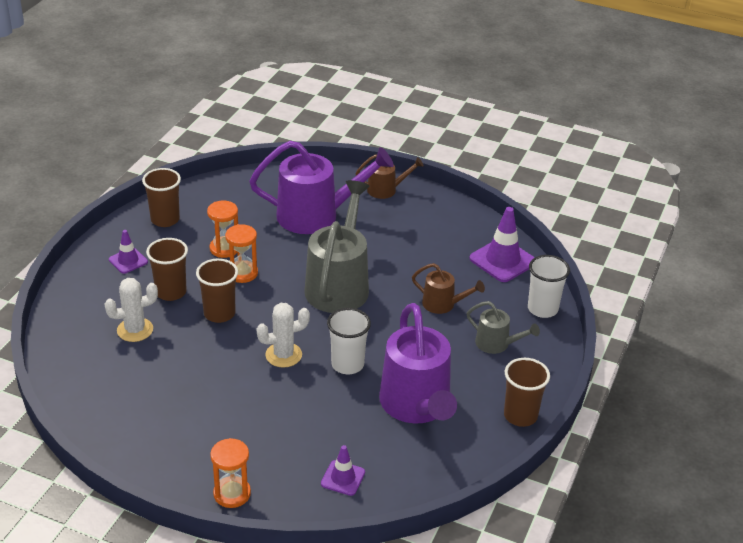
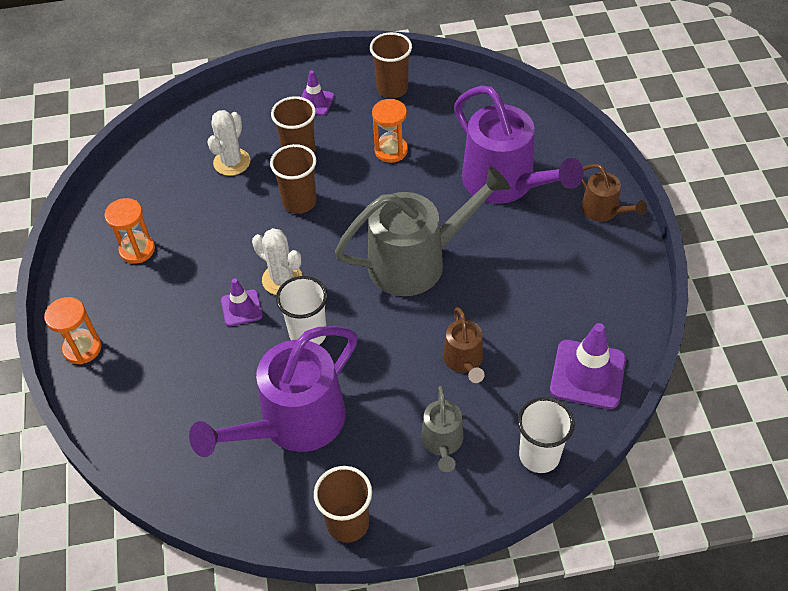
camera: 60 degrees right, 15 degrees up
(135, 330) = (232, 162): white cactus -> white cactus turned 75 degrees clockwise
(242, 273) = (368, 183): orange hourglass -> orange hourglass (137, 250)
(343, 478) = (154, 418): purple traffic cone -> purple traffic cone (241, 308)

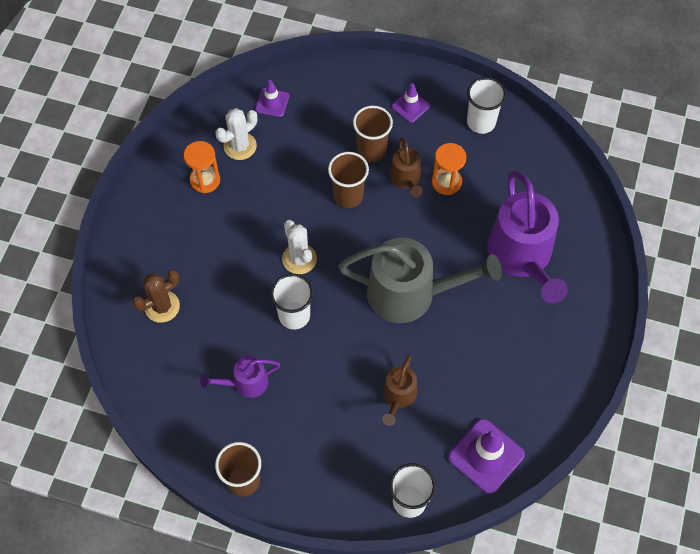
camera: 25 degrees right, 10 degrees up
(82, 348) = (127, 246): orange hourglass -> none
(155, 390) = (162, 306): none -> brown cactus
(232, 162) = (314, 134): white cactus -> white cactus (240, 146)
(241, 308) = (257, 269): purple traffic cone -> purple traffic cone (272, 102)
(293, 423) = (245, 383): purple watering can -> purple watering can, size x0.50
(392, 89) = (481, 122): brown cup -> white cup
(443, 442) = (344, 454): grey watering can -> none
(604, 211) = (588, 322): brown watering can -> brown watering can (406, 179)

